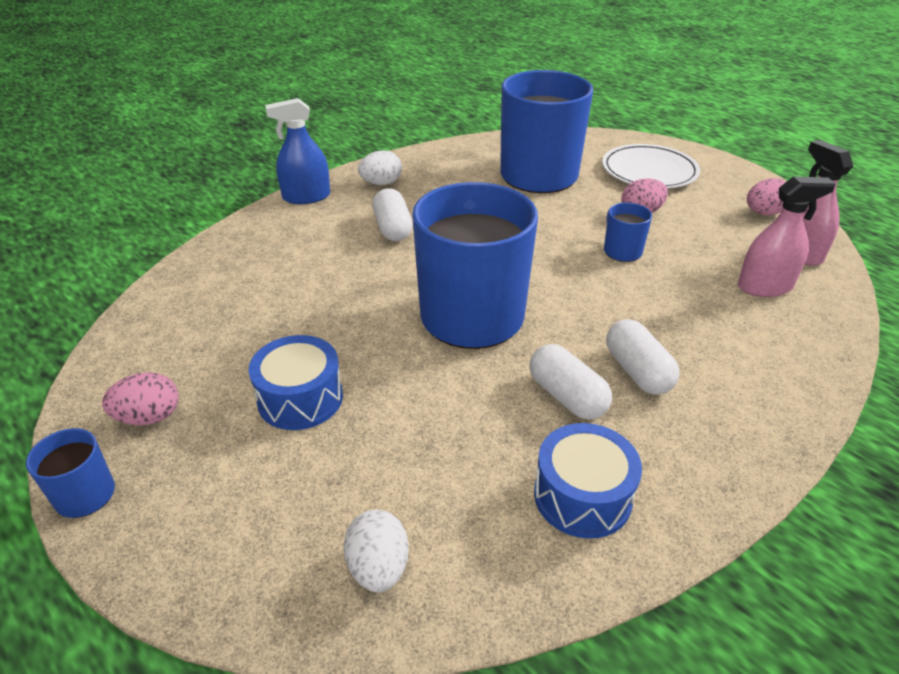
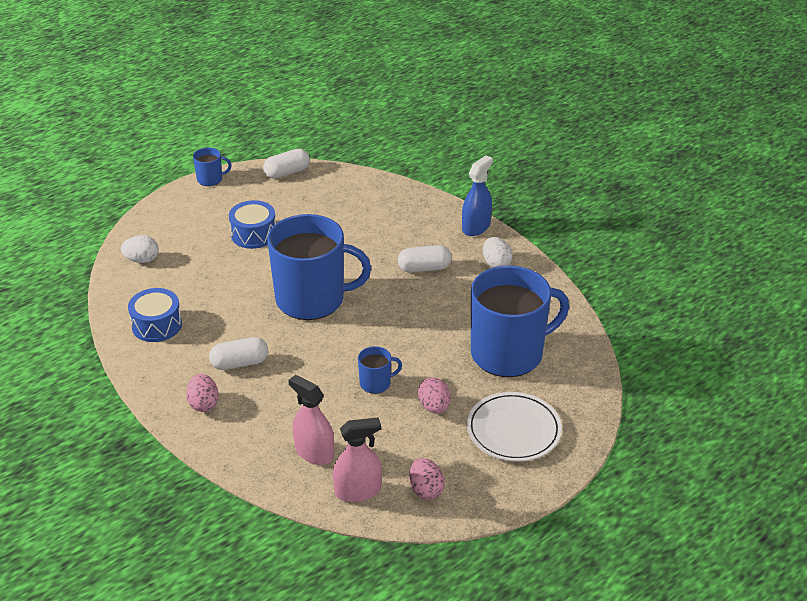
camera: 95 degrees right, 0 degrees up
(149, 417) = (253, 189): pink egg -> pink egg (203, 404)
(306, 197) = (476, 227): blue spray bottle -> blue spray bottle turned 45 degrees clockwise
(566, 396) = (227, 330): white capsule -> white capsule (287, 172)
(765, 286) = (314, 452): pink spray bottle -> pink spray bottle turned 135 degrees clockwise

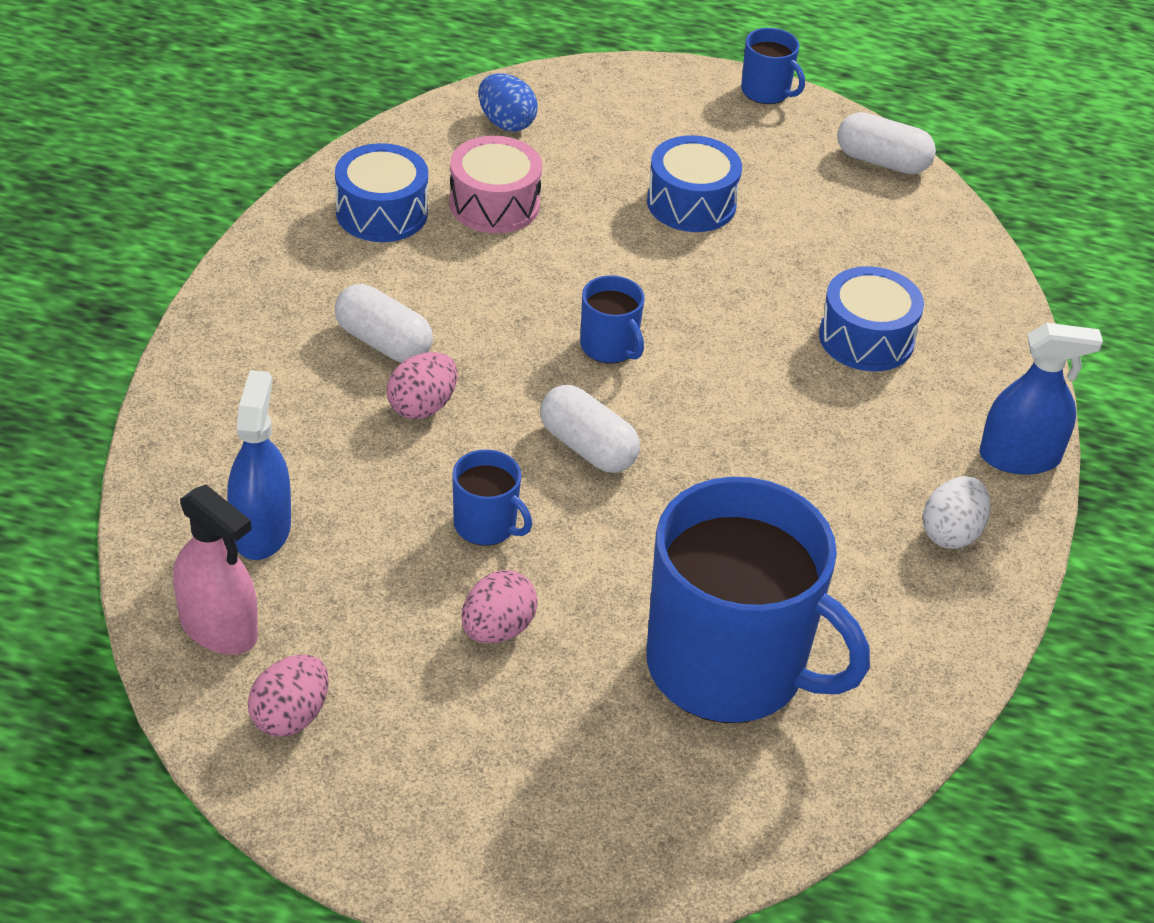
camera: 50 degrees right, 5 degrees up
(142, 260) = (506, 123): white egg -> blue egg
(190, 289) = (494, 204): none -> pink drum
(203, 404) = (260, 350): pink egg -> pink egg (422, 406)
(312, 299) = (609, 347): blue mug -> blue mug, size x0.42
(314, 452) = (261, 530): pink spray bottle -> blue spray bottle
(379, 230) = (866, 338): none -> blue drum
(424, 268) = (832, 444): white capsule -> white capsule (587, 447)
(513, 430) = (537, 770): white plate -> none

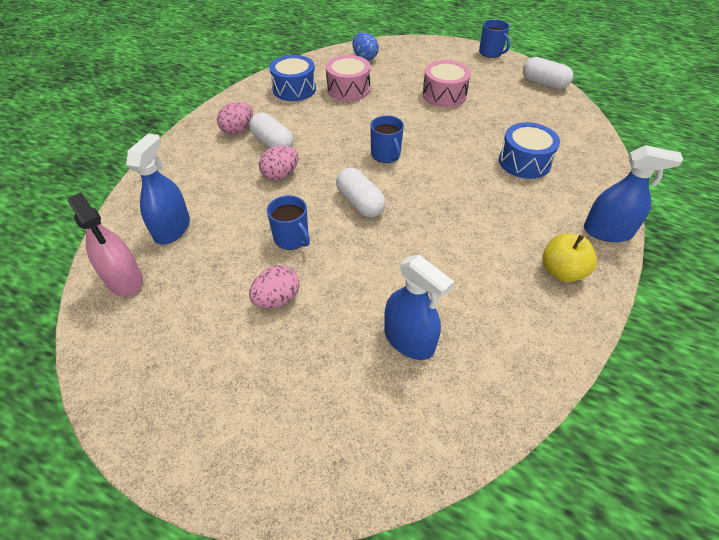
camera: 15 degrees right, 5 degrees up
(290, 716) = (138, 338): pink egg -> pink egg (237, 130)
(691, 203) = (444, 95): blue drum -> pink drum
(729, 667) = (409, 340): blue mug -> blue spray bottle
(951, 533) = (562, 271): white egg -> yellow apple

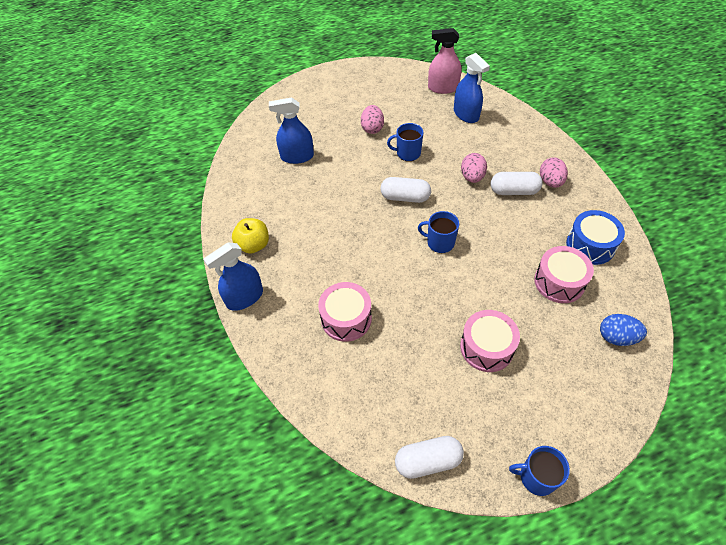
camera: 135 degrees right, 5 degrees up
(524, 162) = (346, 318): blue drum -> pink drum

